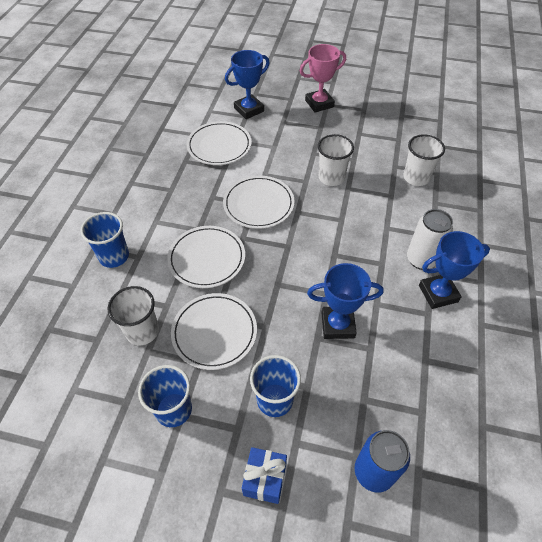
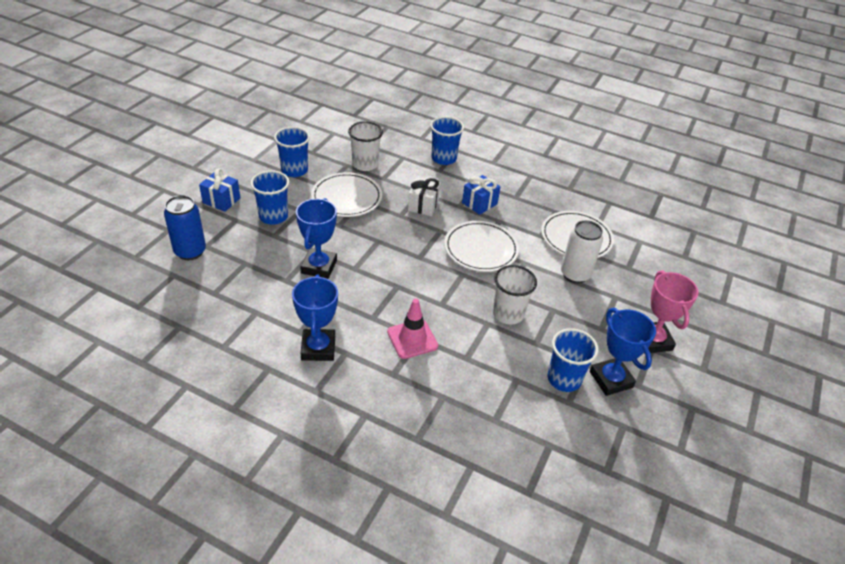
camera: 100 degrees right, 10 degrees down
(189, 214) = (479, 203): none -> blue gift
(207, 258) = (423, 205): white plate -> white gift
(249, 110) = (641, 272): blue trophy -> blue trophy (611, 379)
(380, 143) = (564, 379): none -> blue cup
(391, 231) = (412, 339): none -> pink traffic cone
(416, 177) = (491, 394): white cup -> none
(421, 259) = (365, 351): white can -> white can (575, 274)

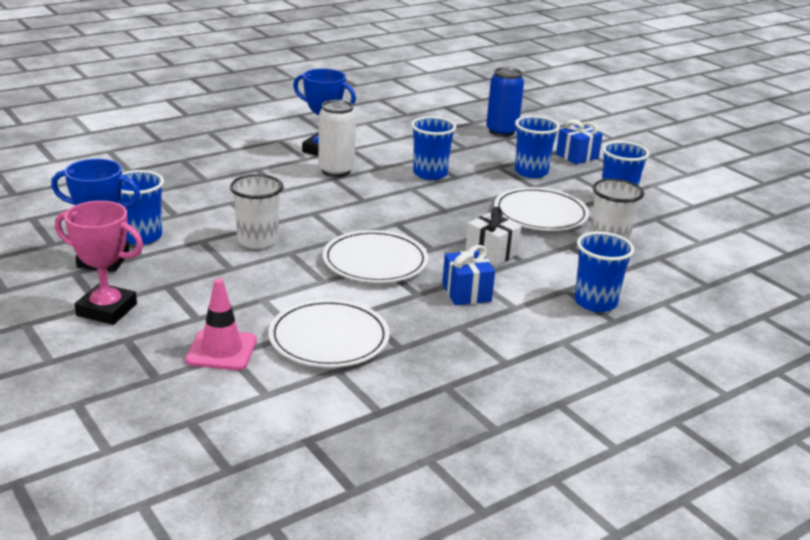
camera: 120 degrees right, 15 degrees down
(319, 266) = (430, 174): blue trophy -> blue cup
(412, 339) = (285, 186): pink traffic cone -> pink traffic cone (221, 350)
(575, 274) = (265, 306): white can -> white can (336, 171)

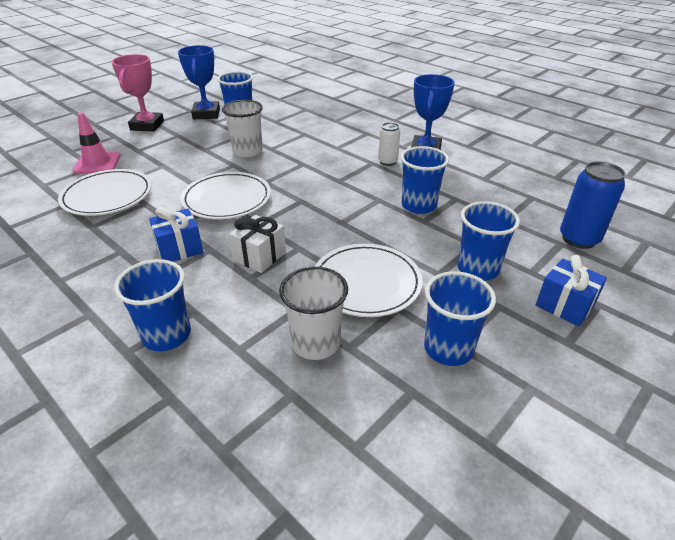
camera: 80 degrees right, 10 degrees up
(336, 171) = (387, 162): white can -> white can, size x0.61

